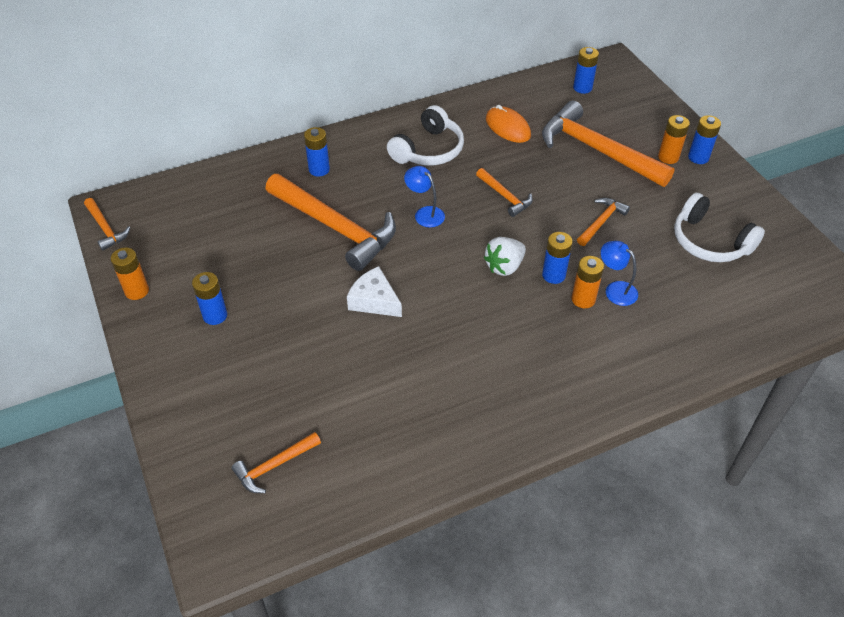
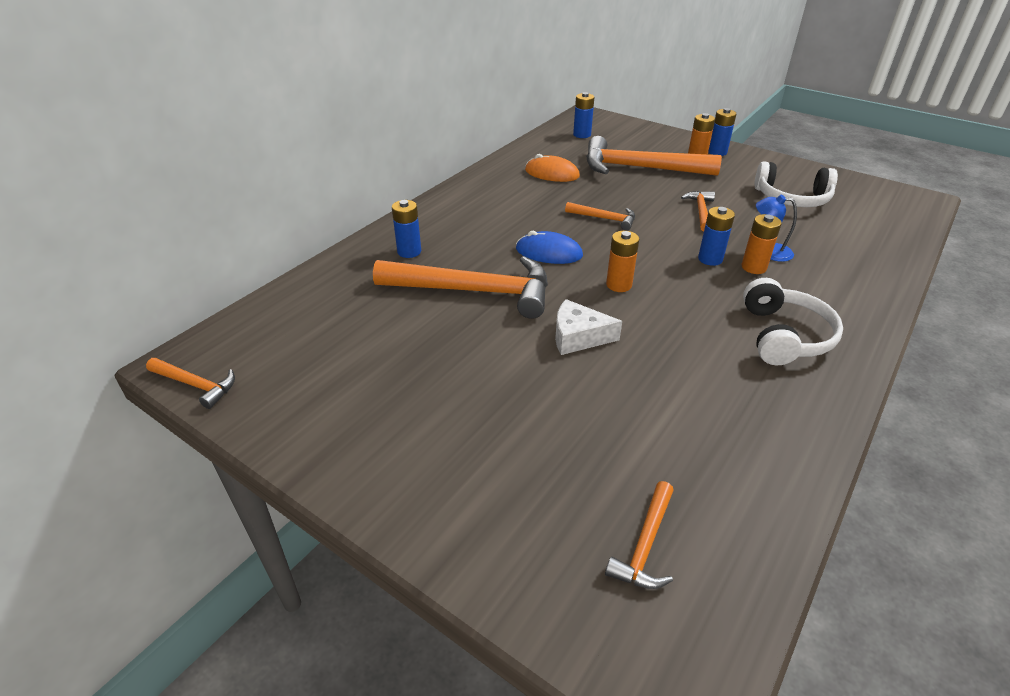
camera: 30 degrees left, 10 degrees down
(137, 291) = (294, 433): orange battery -> orange battery (619, 285)
(215, 315) = (419, 419): blue battery -> none
(425, 213) = (549, 252): blue lamp -> blue mouse
(428, 150) = (501, 207): white headphones -> white headphones (784, 336)
(504, 266) = (663, 267): white strawberry -> none

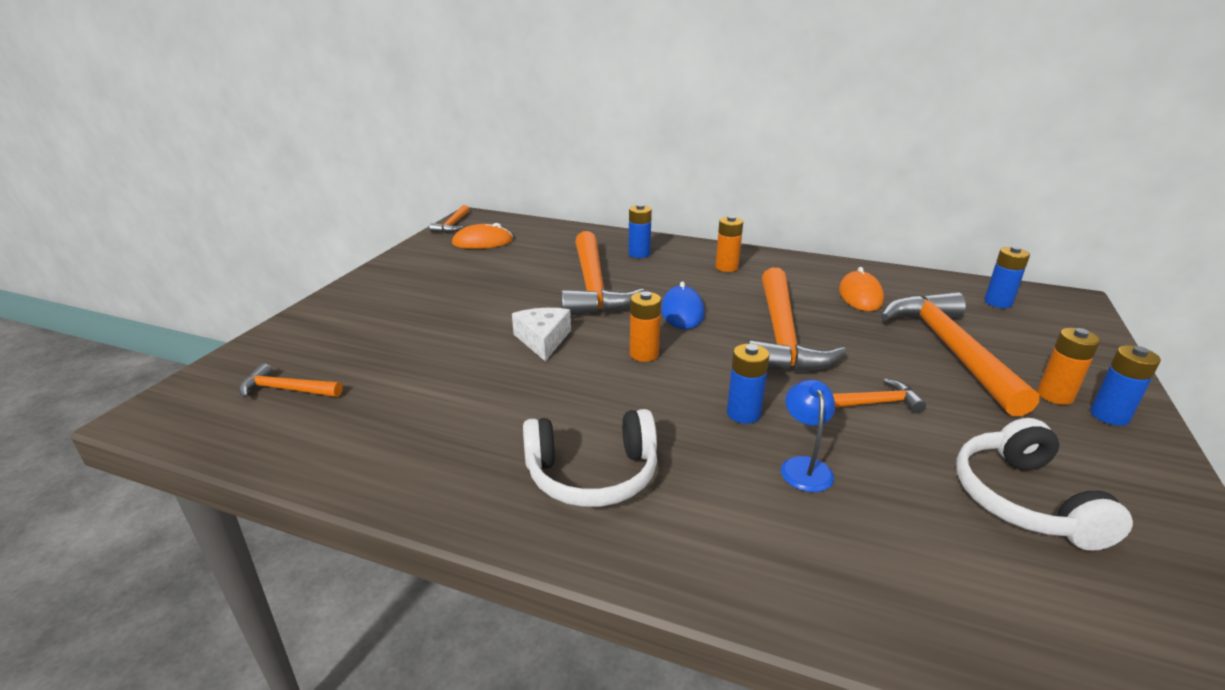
camera: 75 degrees right, 10 degrees down
(289, 359) = (482, 242): none -> orange mouse
(604, 219) = (782, 335): orange hammer -> orange hammer, size x2.11
(754, 267) = (748, 451): orange battery -> orange battery (726, 267)

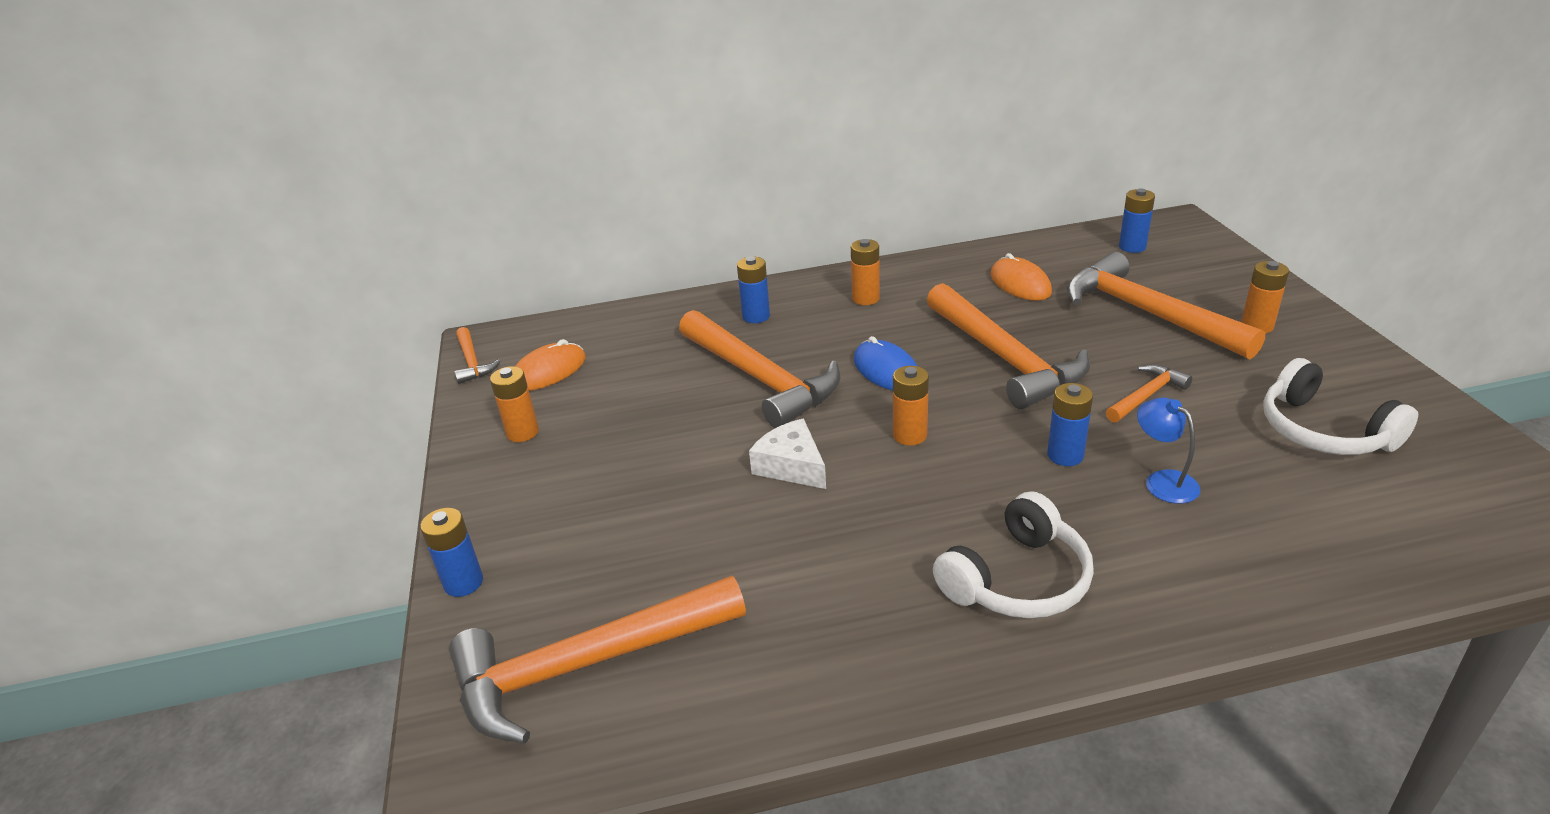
camera: 30 degrees left, 5 degrees up
(287, 390) = (587, 665): orange hammer -> orange hammer, size x2.11
(427, 265) = (522, 432): none -> orange battery
(1109, 416) = (1305, 328): blue battery -> blue battery (463, 583)

